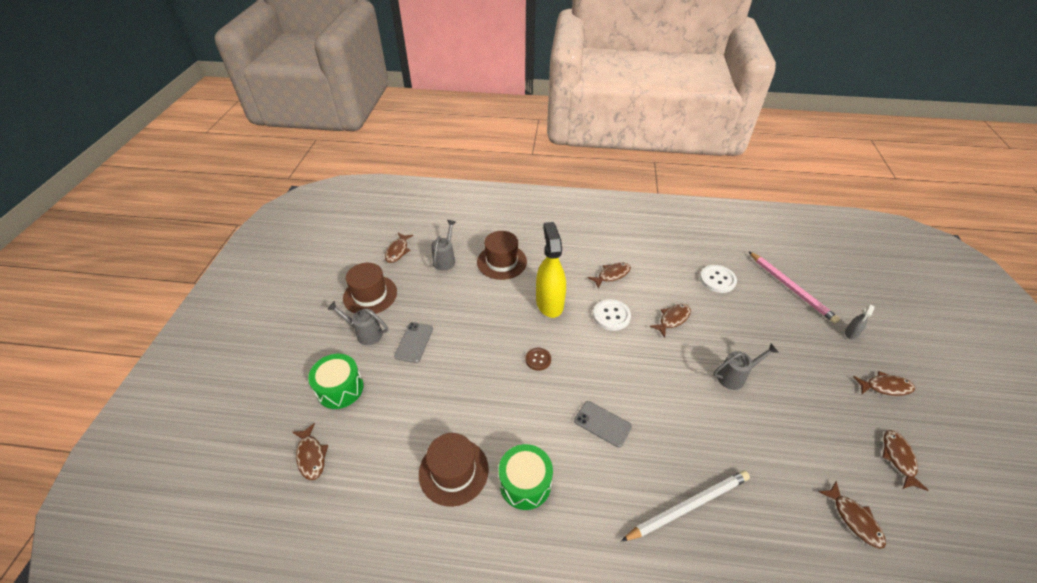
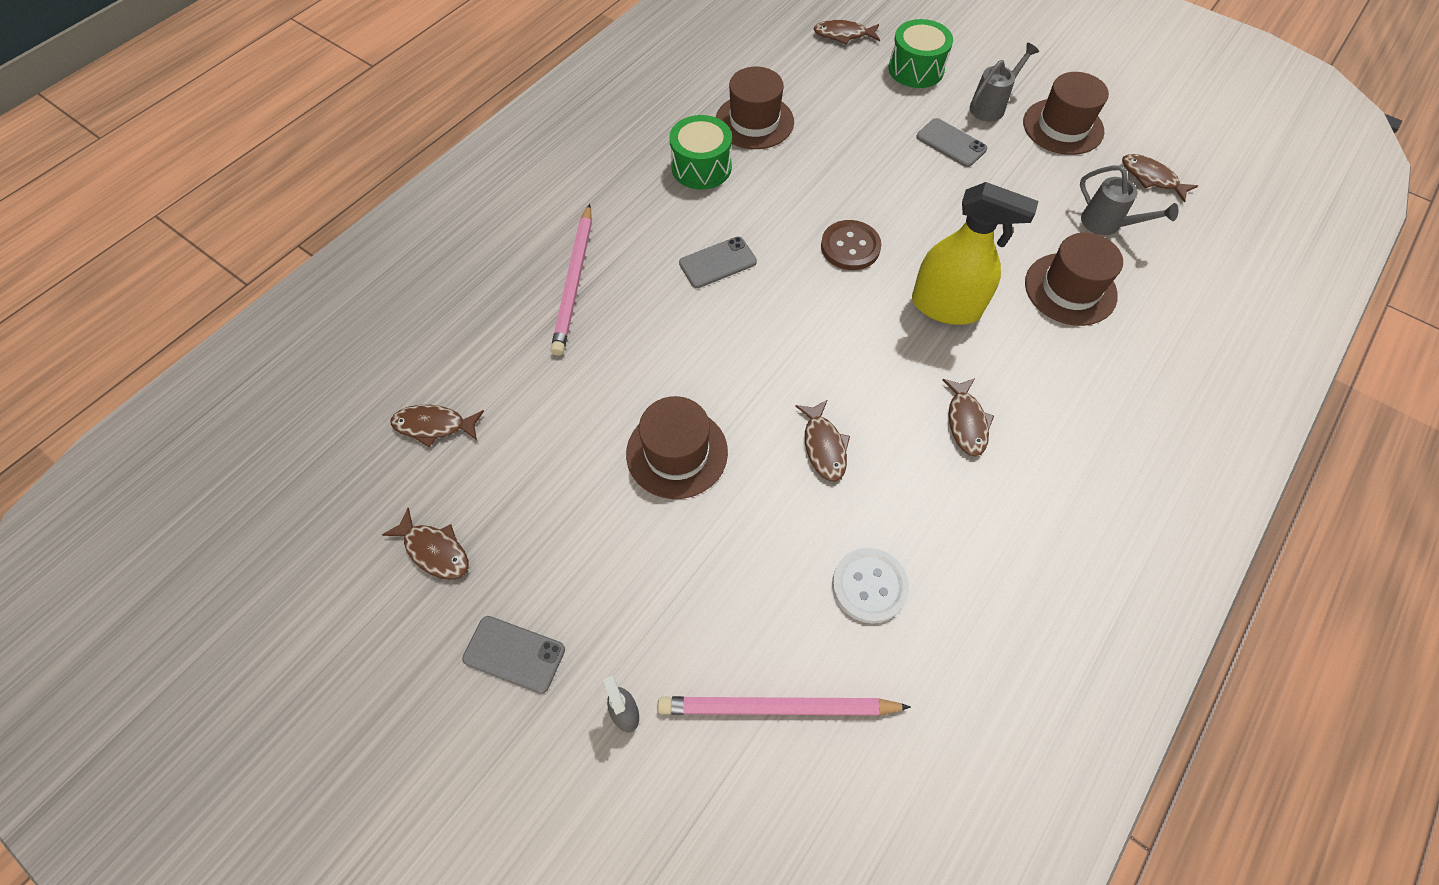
camera: 120 degrees right, 15 degrees up
(538, 359) = (850, 247): brown button -> brown button, size x1.55
(611, 316) = (877, 369): white button -> none
(688, 506) = (574, 282): white pencil -> pink pencil
(735, 376) = (677, 453): grey watering can -> brown hat
(885, 387) = (514, 654): brown fish -> grey phone

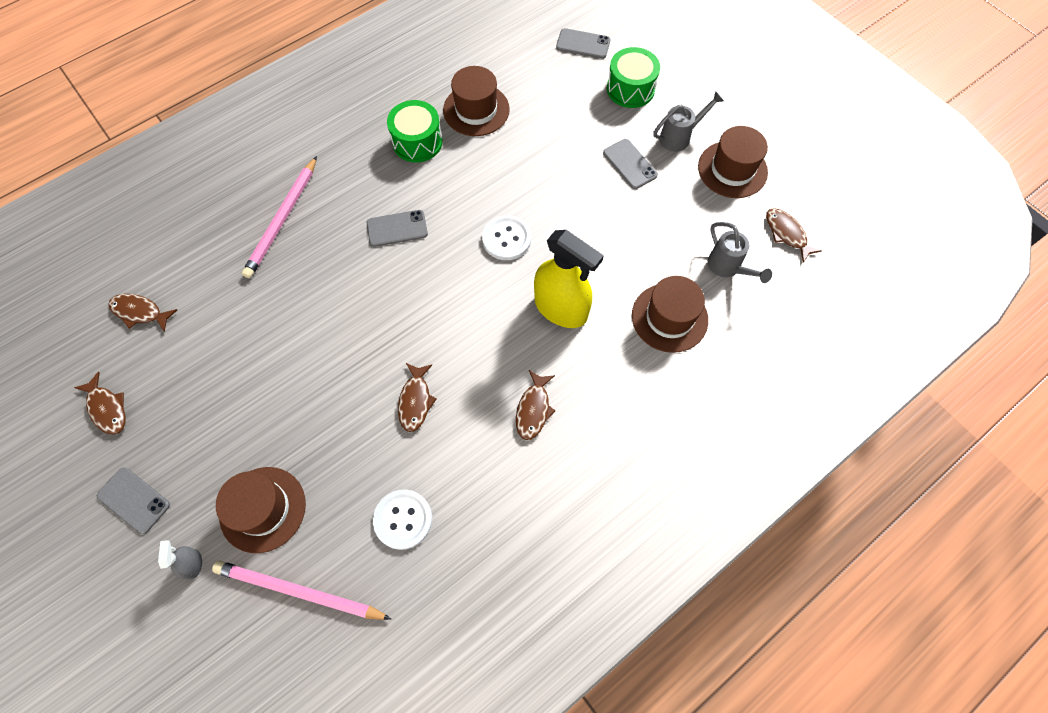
camera: 15 degrees right, 5 degrees up
(677, 453) = (304, 378): brown hat -> brown hat (263, 509)
(843, 35) = (583, 44): brown fish -> grey phone
(850, 247) = (506, 239): brown button -> white button

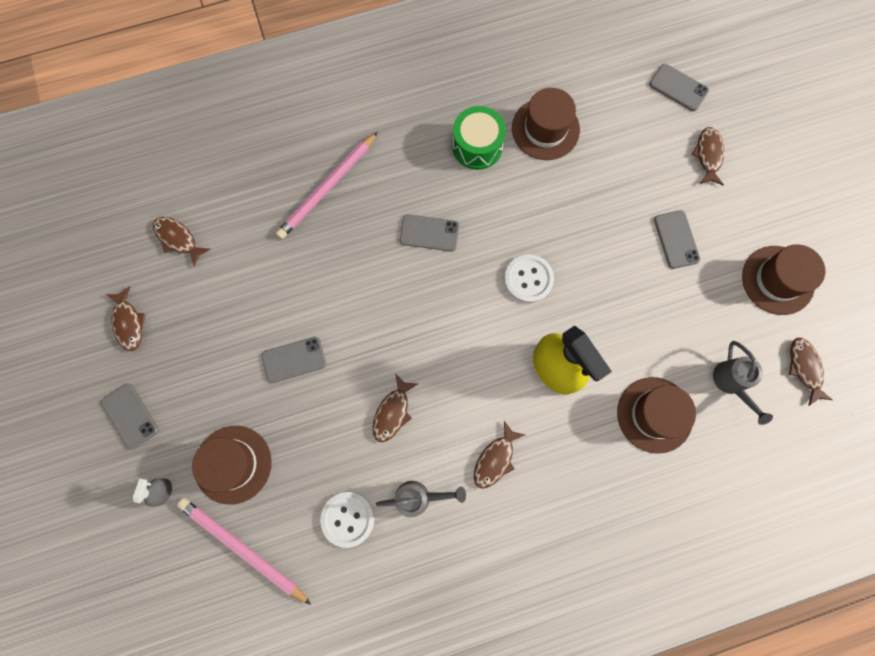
camera: 20 degrees right, 10 degrees up
(297, 385) = (294, 359): none -> grey phone
(630, 89) = (708, 155): green drum -> brown fish
(679, 137) = (738, 226): grey watering can -> grey watering can (419, 497)

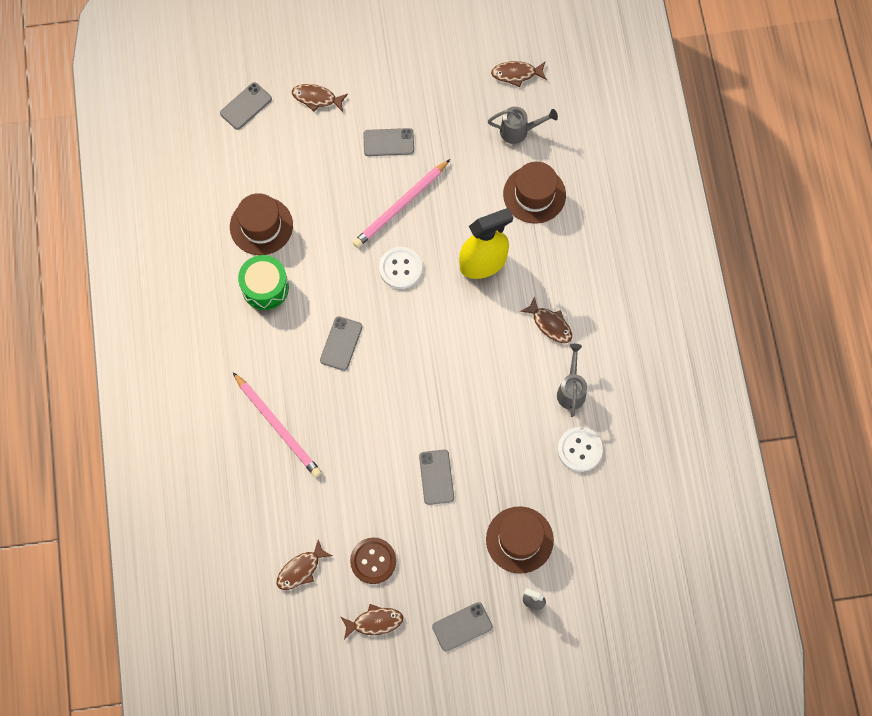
camera: 80 degrees left, 5 degrees down
(194, 309) = (373, 561): none -> brown button
(242, 549) = (591, 539): pink pencil -> pink pencil (401, 206)
(392, 412) = (497, 400): brown fish -> none
(777, 280) = (439, 74): brown hat -> none

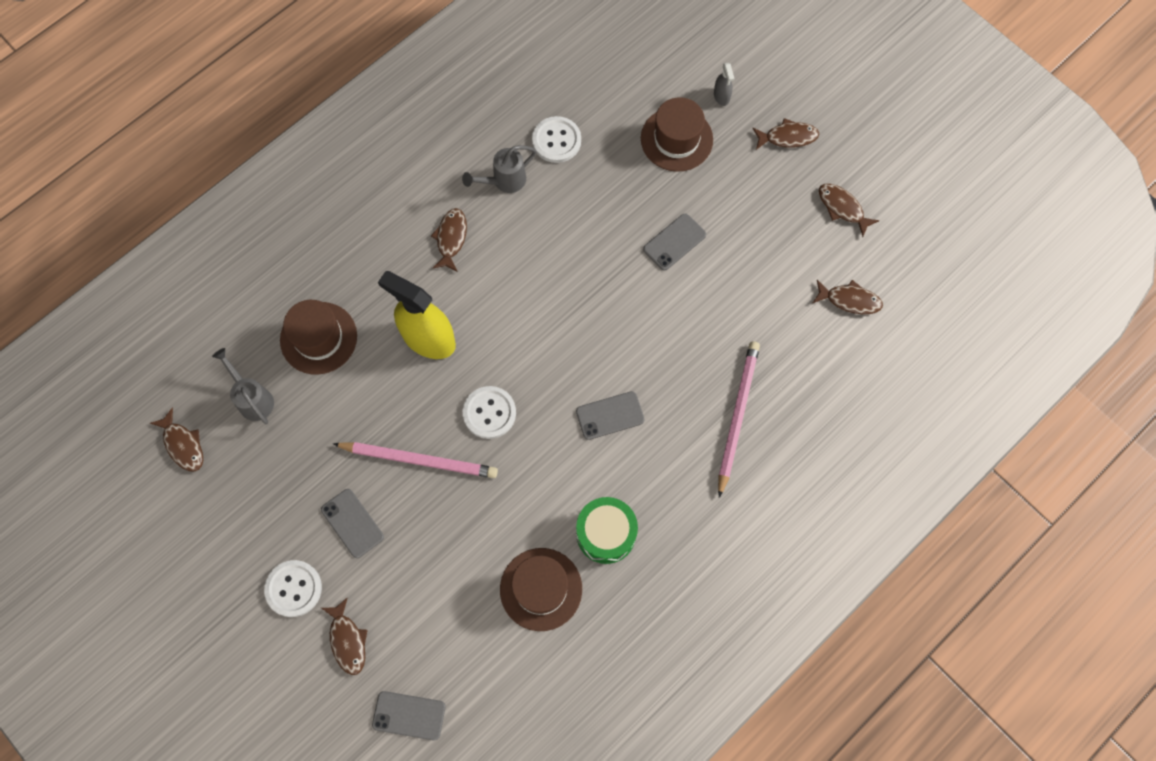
camera: 125 degrees left, 0 degrees up
(372, 86) = (293, 588): none -> white button
(373, 561) = (792, 245): brown button -> none
(462, 626) = (788, 137): grey phone -> brown fish

